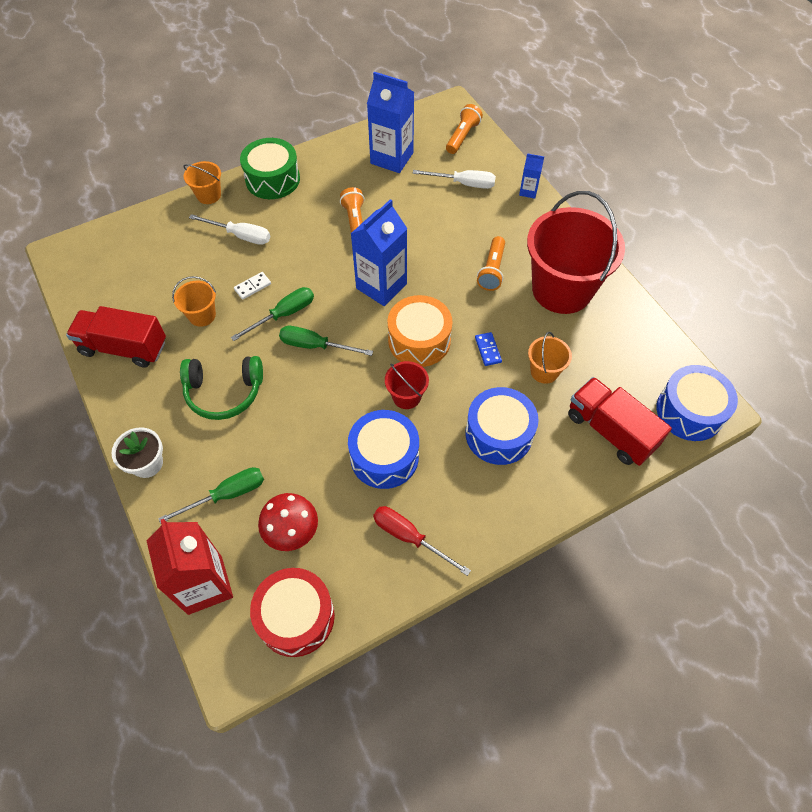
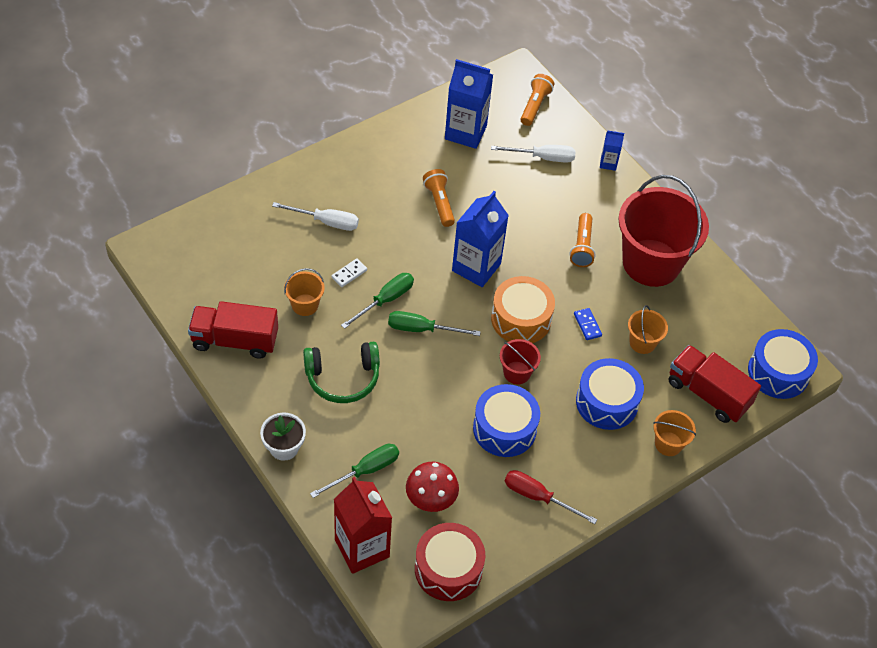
camera: 10 degrees left, 5 degrees down
(209, 195) = (284, 180): orange bucket -> orange bucket (668, 444)
(272, 179) = (347, 160): green drum -> none

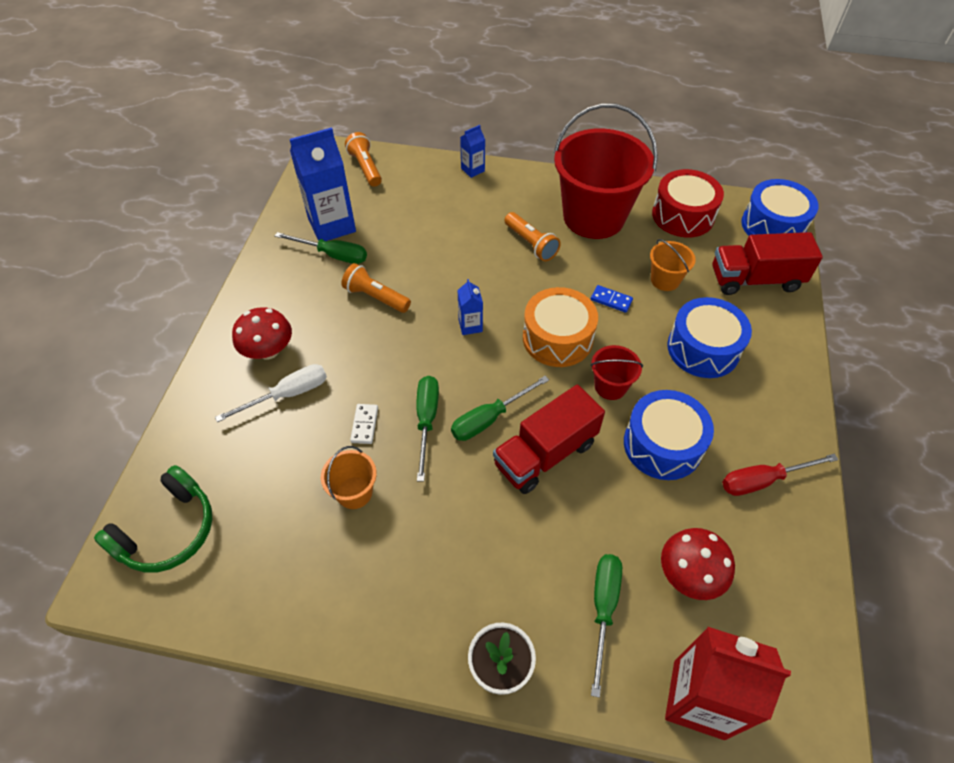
camera: 40 degrees left, 0 degrees up
(235, 340) = (320, 597): red truck -> red truck (545, 454)
(342, 186) = (268, 350): none -> red mushroom
(343, 378) = (473, 532): green headphones -> green headphones (168, 530)
(444, 154) = (333, 255): none -> green screwdriver
(448, 569) = (790, 632): red drum -> red drum (683, 215)
(476, 267) = (470, 325): blue carton -> blue carton, size x0.48
(543, 157) = (418, 200): white screwdriver -> none
(668, 444) = (784, 341): orange bucket -> none

